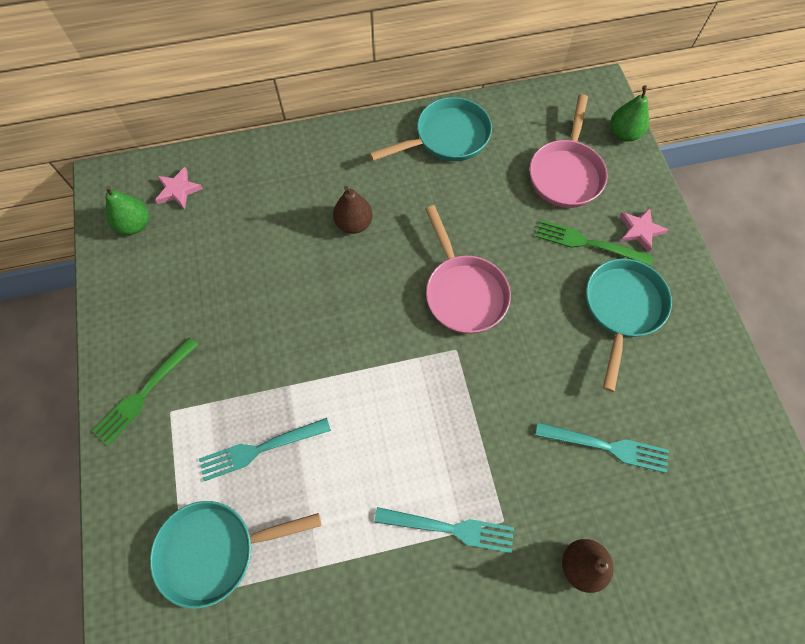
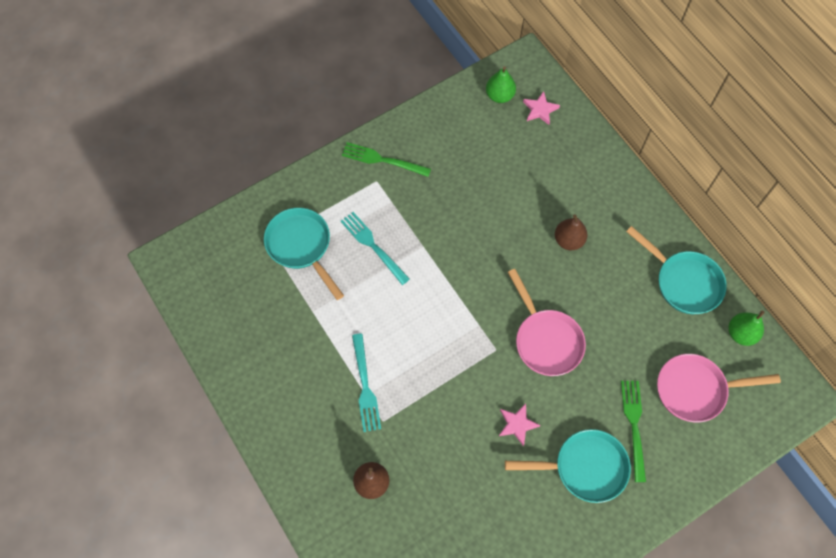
camera: 70 degrees right, 0 degrees up
(463, 292) = (546, 340): pink pan -> pink pan turned 75 degrees counterclockwise
(607, 446) = (464, 482): turquoise fork -> none
(623, 134) = (764, 430): green pear -> green pear (741, 333)
(640, 230) = (667, 466): pink star -> pink star (517, 424)

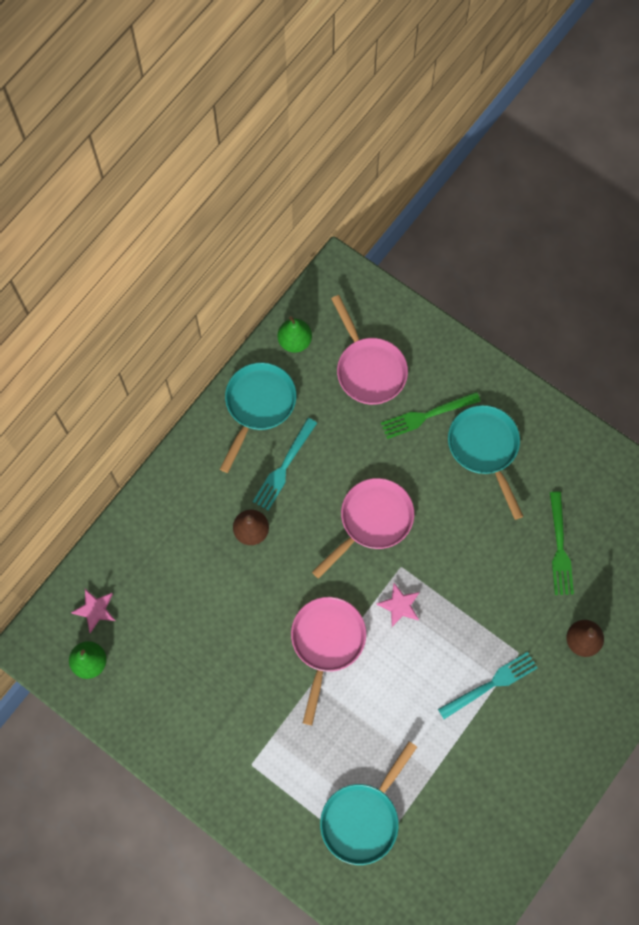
camera: 110 degrees left, 5 degrees up
(372, 246) = (333, 737): turquoise fork -> turquoise fork (284, 467)
(382, 160) = (222, 768): green fork -> green fork (560, 548)
(451, 267) = (326, 643): none -> pink pan
(517, 424) = (469, 522): pink star -> pink star (399, 605)

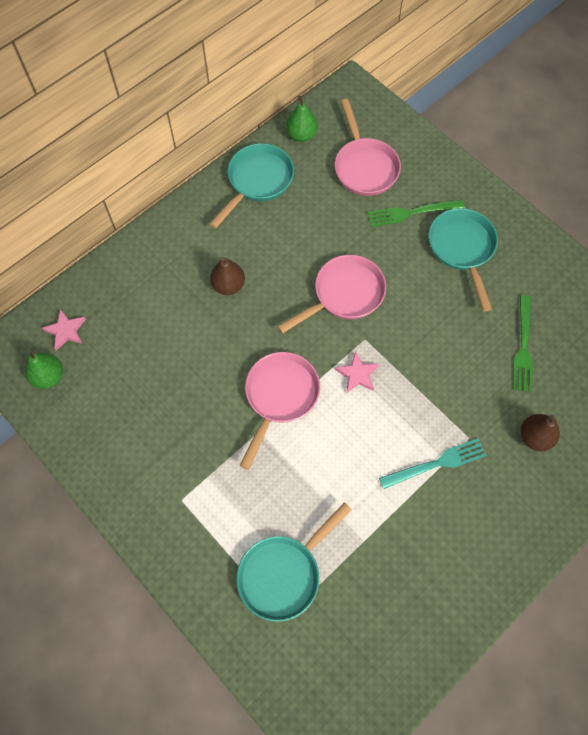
camera: 10 degrees right, 5 degrees down
(284, 467) = (270, 236): turquoise fork -> none

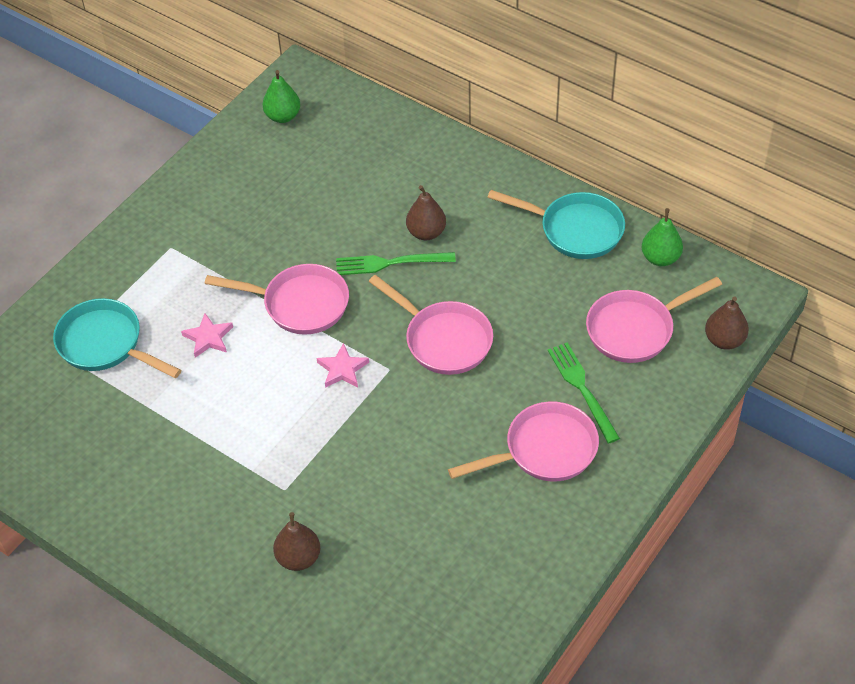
camera: 80 degrees right, 15 degrees down
(66, 331) = (336, 115): pink star -> pink star (208, 338)
(387, 117) = (724, 340): none -> brown pear
(437, 463) = (247, 461): turquoise fork -> none
(462, 249) = (544, 450): turquoise pan -> pink pan
(523, 347) = (418, 533): green fork -> green fork (389, 263)

